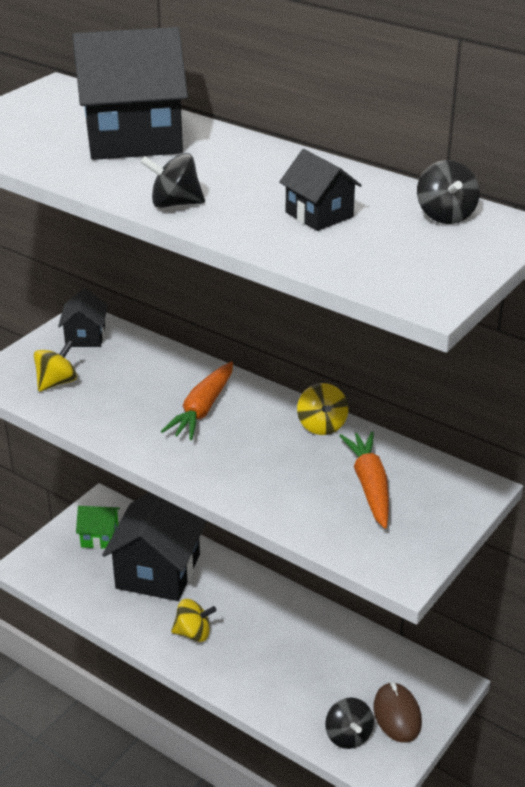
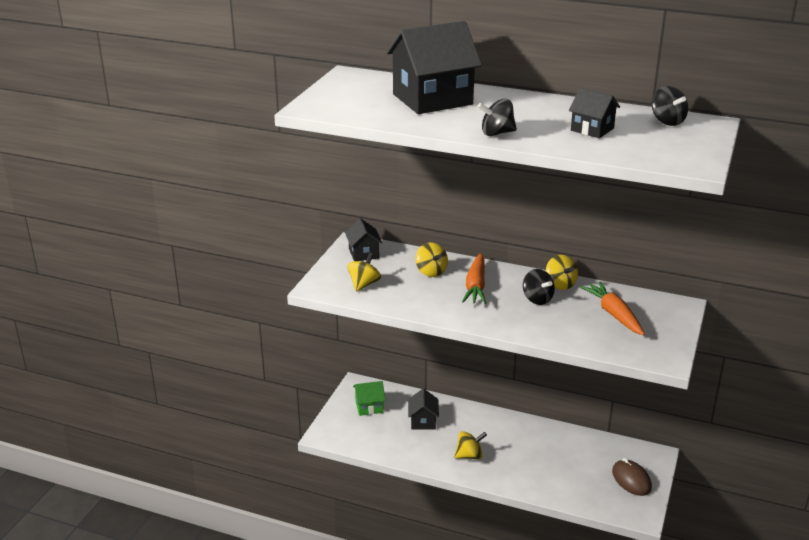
camera: 15 degrees left, 5 degrees down
(156, 377) = (431, 271): none -> yellow spinning top
(158, 571) = (423, 421): black house -> black house, size x0.50
(348, 736) = (606, 498): black spinning top -> black spinning top (537, 299)

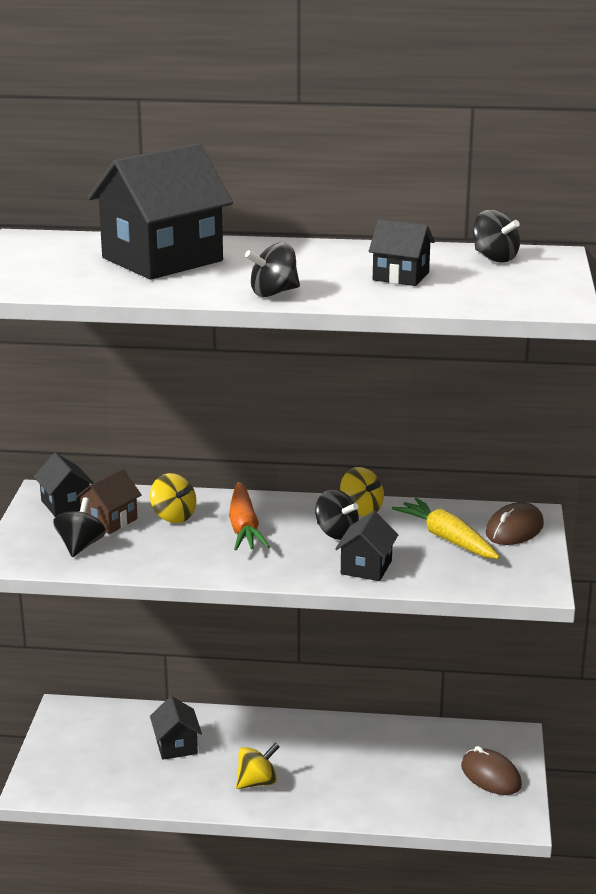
camera: 15 degrees left, 5 degrees down
(364, 284) = (80, 546): yellow spinning top -> black spinning top
(369, 407) = (90, 738): green house -> none
(388, 269) = (109, 520): none -> brown house
(549, 327) = (366, 567): none -> black house
(614, 314) = (447, 539): orange carrot -> yellow carrot
(665, 314) = (514, 529): none -> brown mouse

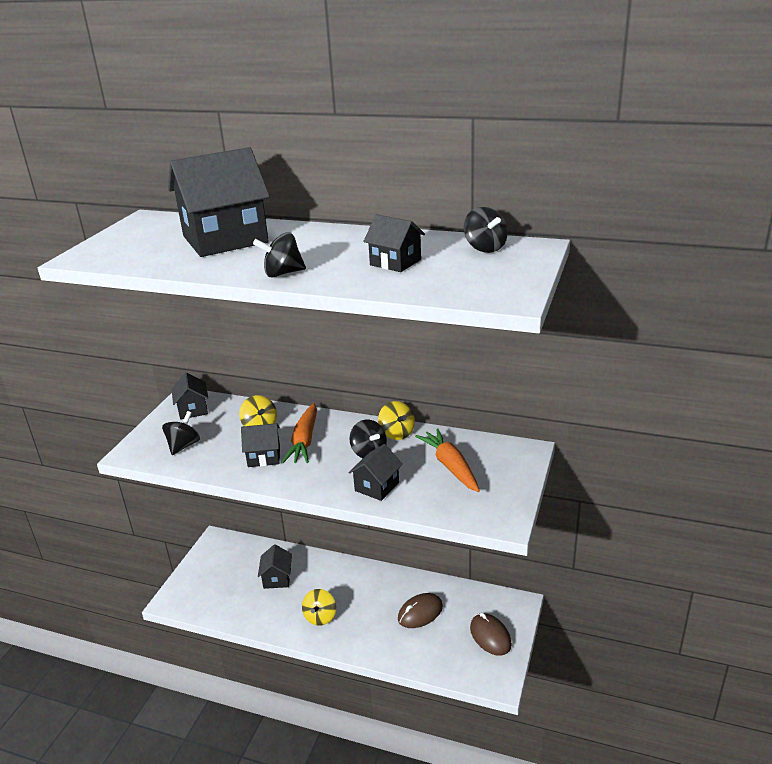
camera: 15 degrees right, 5 degrees up
(109, 520) = (215, 426): brown house -> none
(200, 549) = (264, 457): none -> black house
(257, 782) = (320, 617): yellow spinning top -> yellow spinning top turned 120 degrees clockwise
(447, 539) = (450, 466): yellow carrot -> orange carrot
(514, 529) = (507, 462): brown mouse -> brown mouse (420, 613)

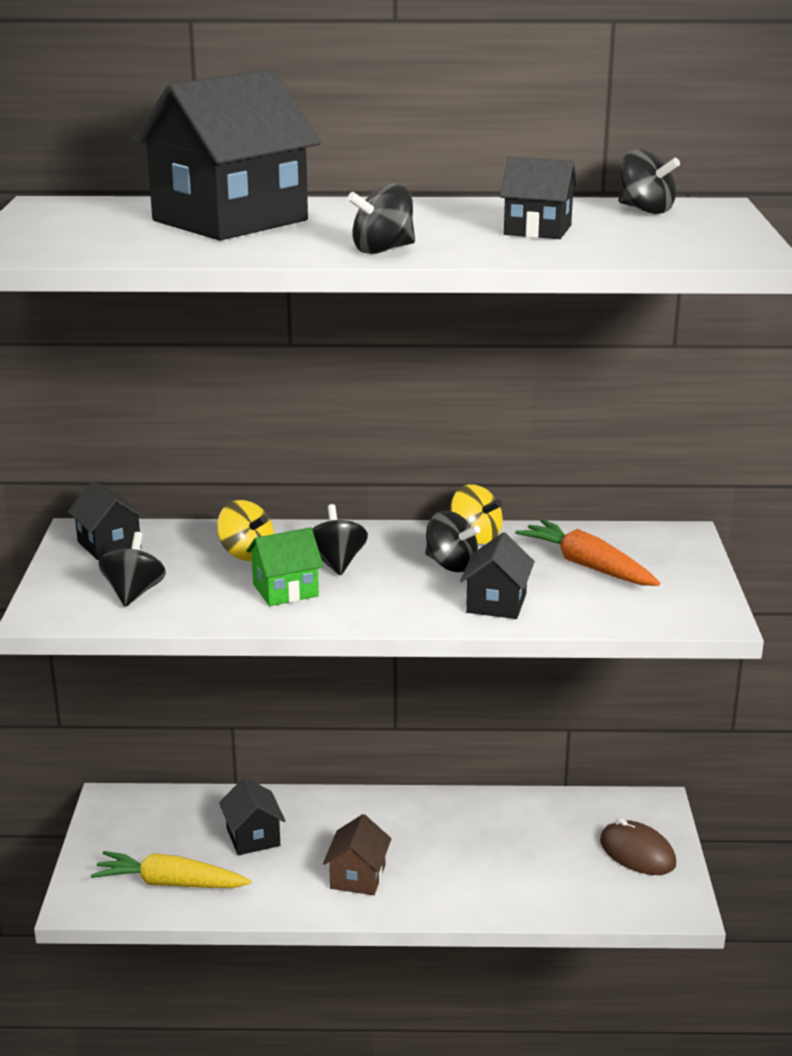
camera: 20 degrees left, 5 degrees down
(220, 599) = (170, 883): none -> yellow carrot
(264, 457) = (285, 590): black house -> green house
(304, 441) = (336, 563): orange carrot -> black spinning top
(320, 617) = (358, 877): yellow spinning top -> brown house
(420, 613) = (514, 842): brown mouse -> none

